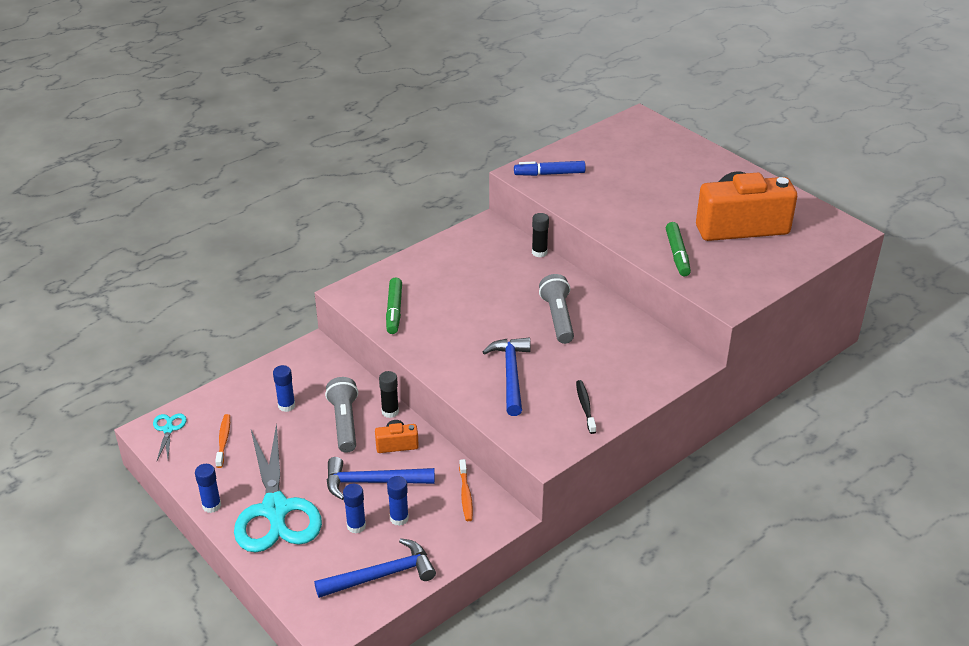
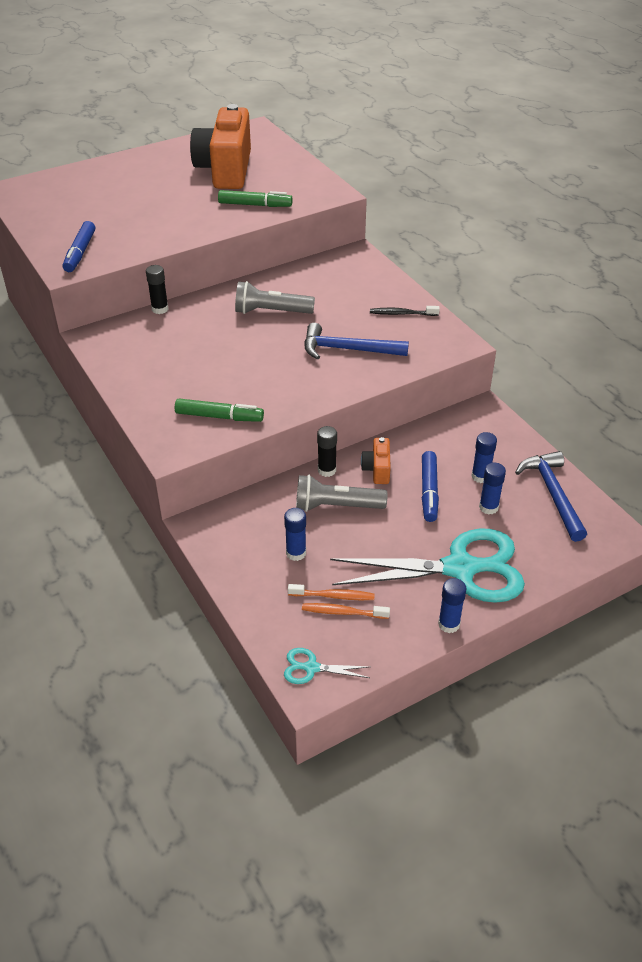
camera: 80 degrees left, 5 degrees up
(372, 482) = (429, 491): blue hammer -> blue marker
(465, 494) = (454, 430): orange toothbrush -> orange toothbrush (333, 596)

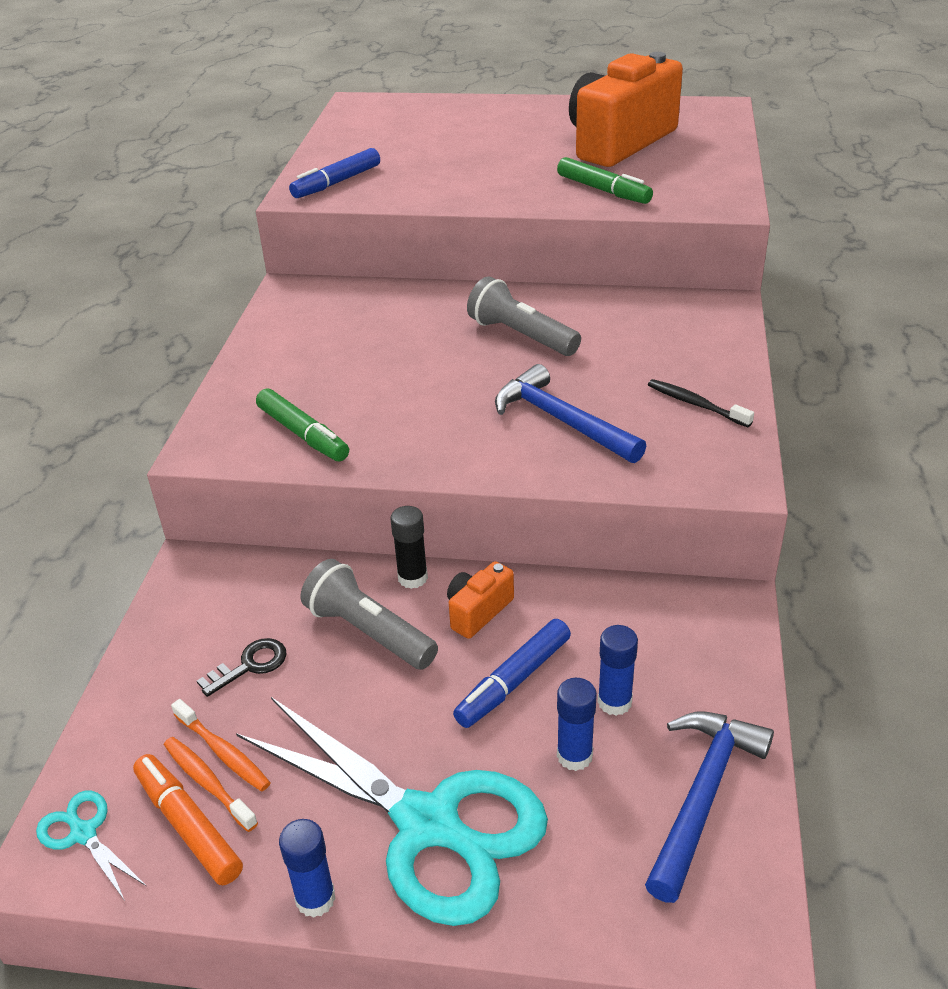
camera: 40 degrees right, 5 degrees down
(160, 309) = (397, 286): black glue stick -> none
(296, 553) = (250, 665): blue glue stick -> black key
(357, 633) = (188, 825): none -> orange marker

